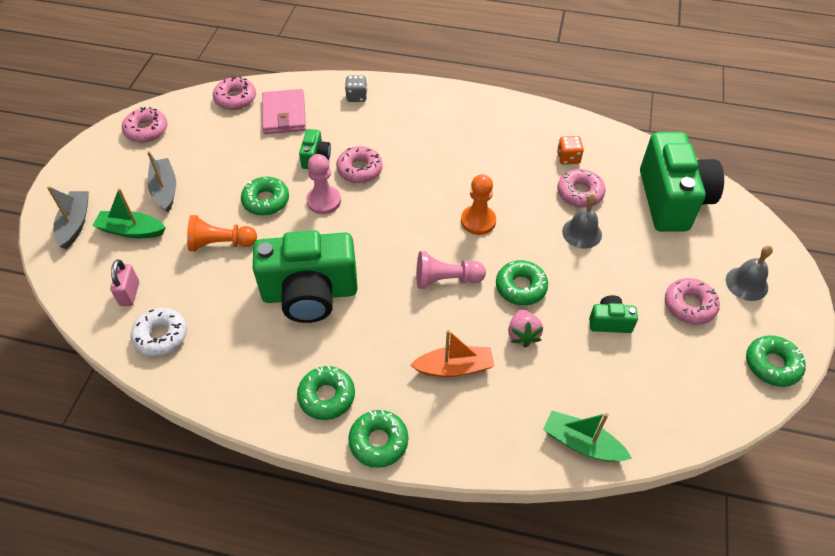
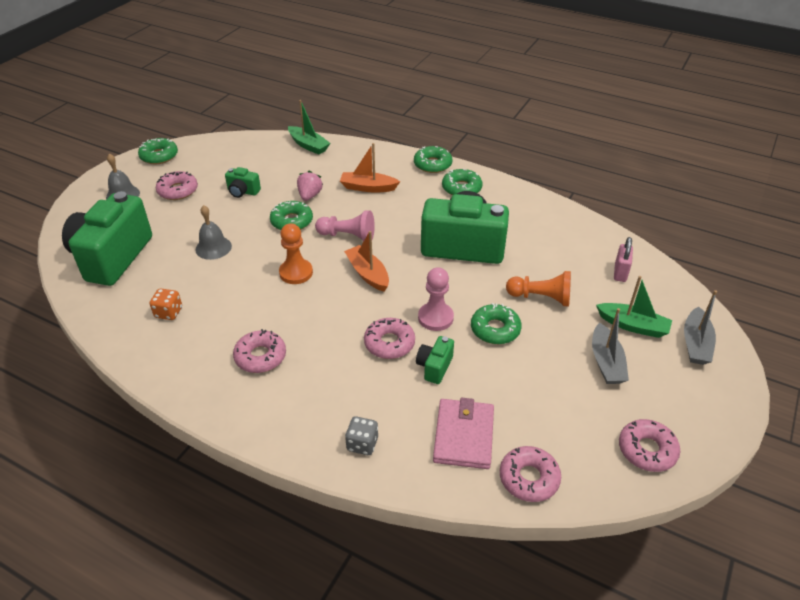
camera: 165 degrees left, 10 degrees down
(161, 336) = (586, 239): white donut -> none
(404, 235) = (368, 274): none -> orange boat
(580, 193) = (187, 278): pink donut -> pink donut (260, 357)

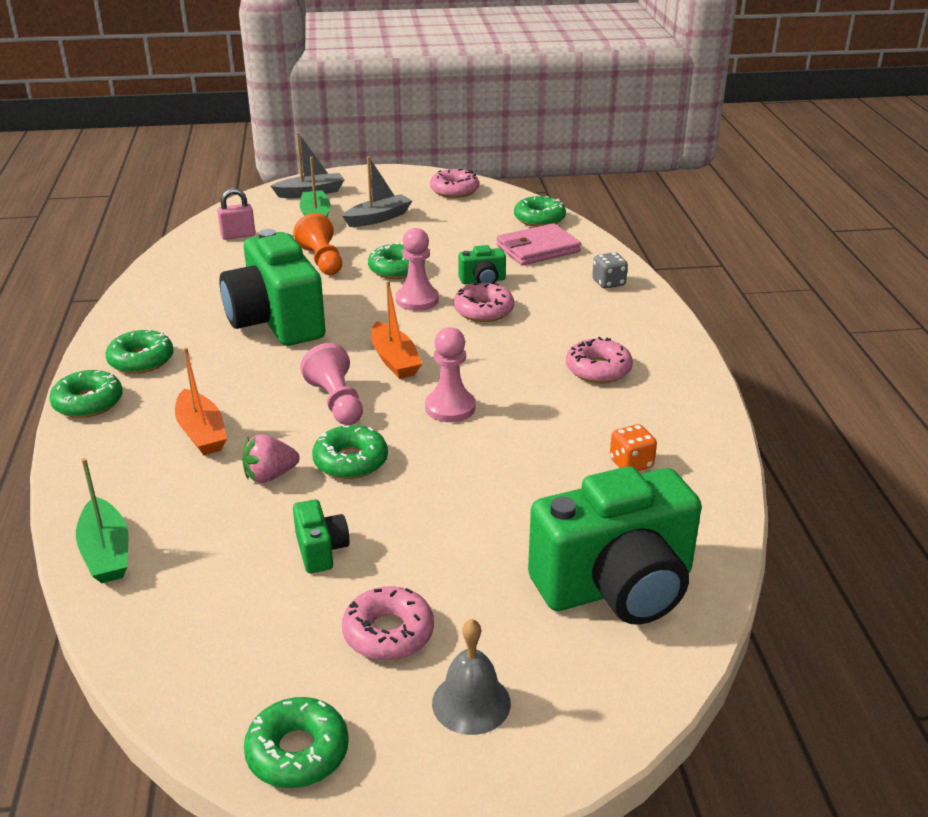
camera: 125 degrees left, 10 degrees down
(213, 247) = (482, 499): grey bell -> none
(296, 273) = (450, 408): orange pawn -> pink pawn
(308, 145) = (106, 552): green boat -> green boat turned 150 degrees clockwise
(368, 274) = (394, 360): orange boat -> orange boat turned 45 degrees counterclockwise
(529, 478) = (539, 219): pink donut -> green donut

